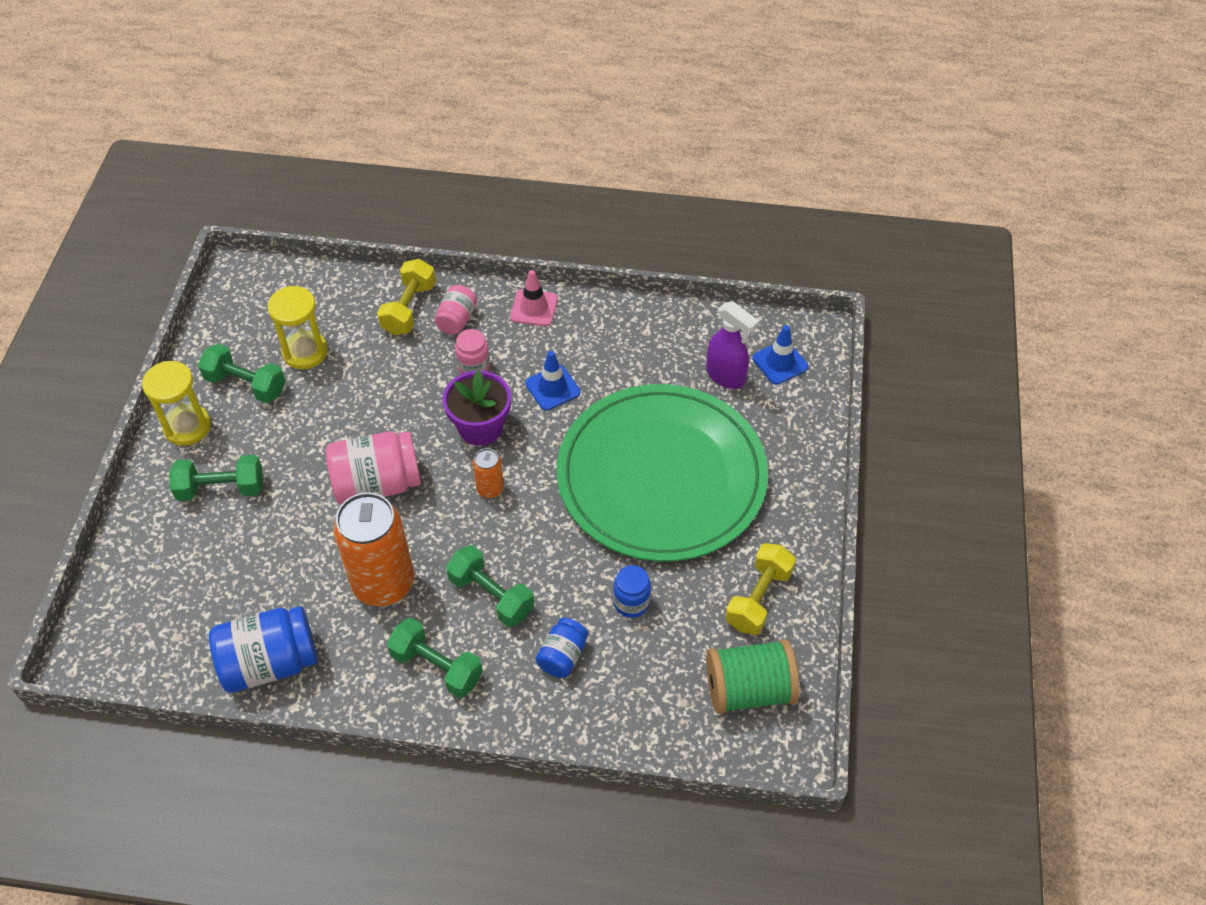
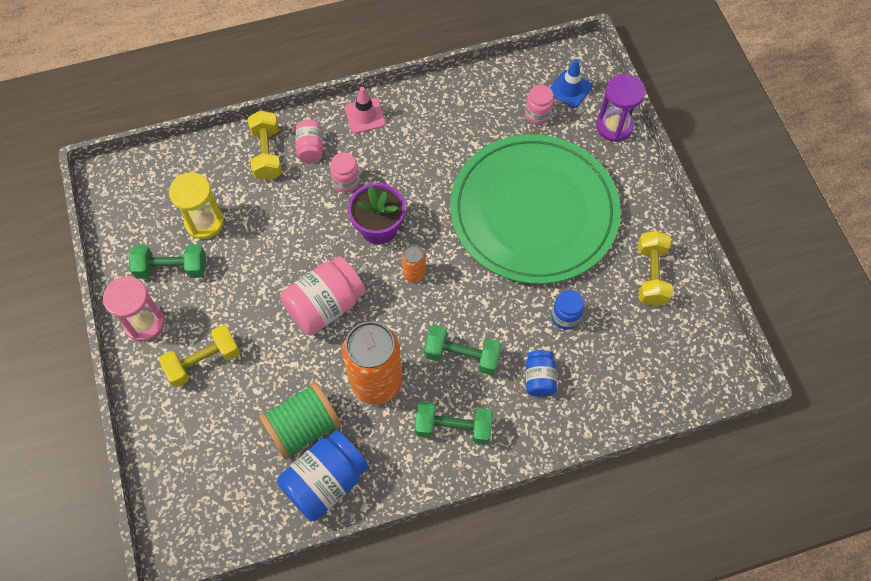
camera: 25 degrees left, 10 degrees up
(187, 427) = (144, 323): yellow hourglass -> pink hourglass
(221, 488) = (203, 361): green dumbbell -> yellow dumbbell
(552, 388) = (415, 175): blue traffic cone -> none
(726, 376) = (537, 115): purple spray bottle -> pink jar
(748, 689) = (680, 345): green spool -> green spool (303, 428)
(809, 421) = (614, 126): none -> purple hourglass

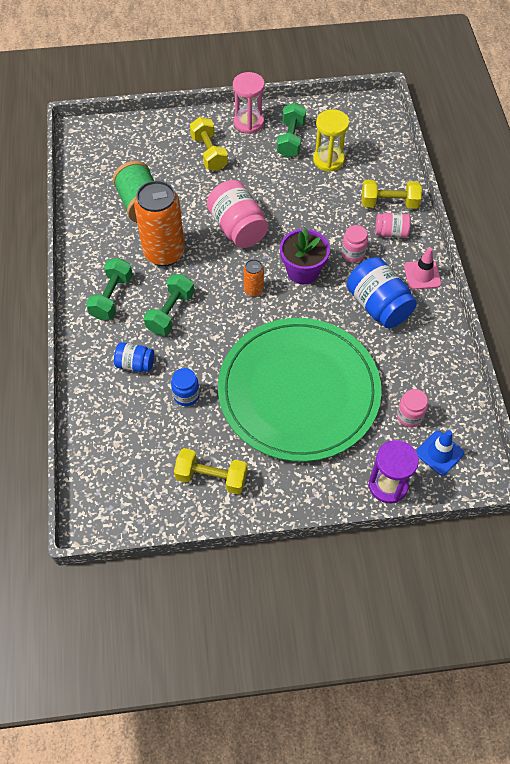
camera: 100 degrees right, 5 degrees down
(326, 482) = (96, 214): blue jar -> blue jar (378, 305)

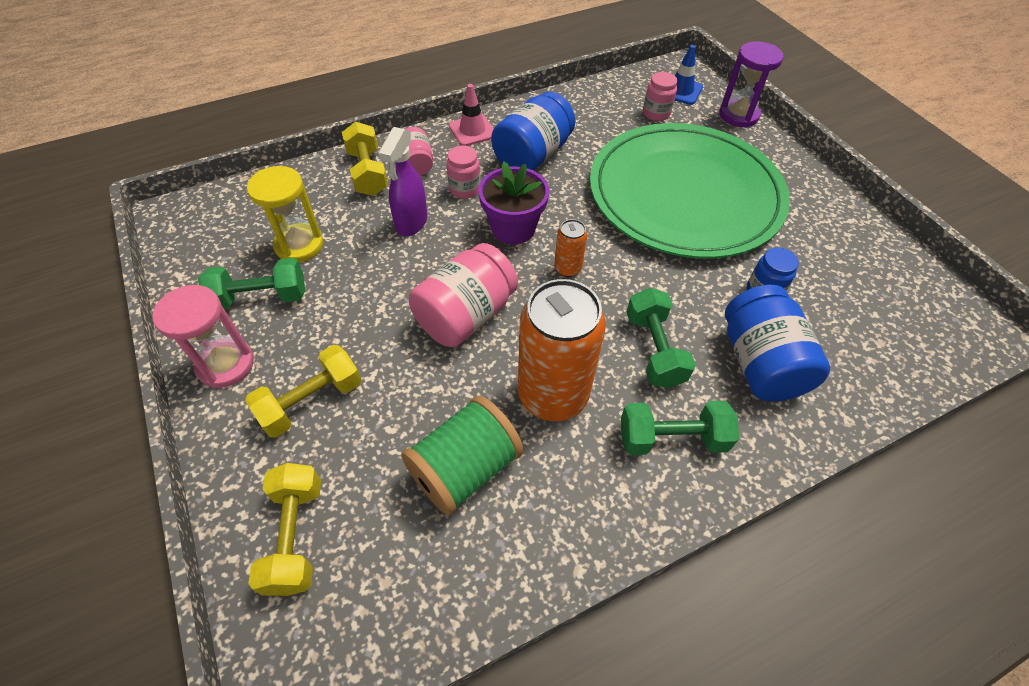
camera: 110 degrees left, 5 degrees down
(135, 364) = (760, 363): blue jar -> blue jar, size x1.81
(170, 312) = (654, 349): green dumbbell -> green dumbbell turned 75 degrees clockwise
(211, 477) = (840, 239): yellow dumbbell -> yellow dumbbell (295, 536)
(328, 217) = (411, 223): none -> purple spray bottle

